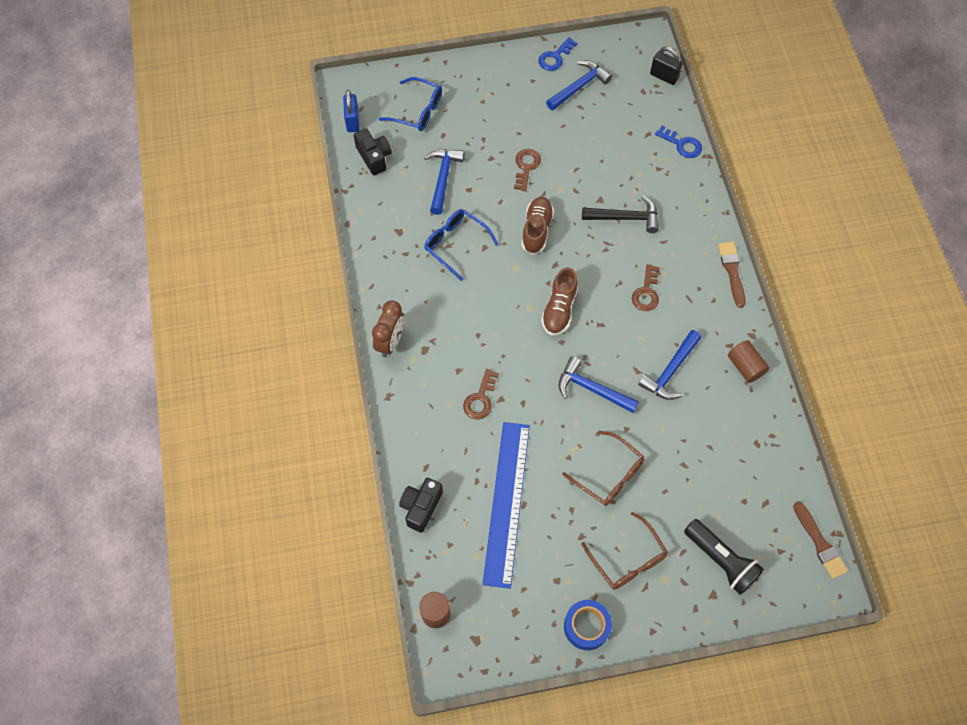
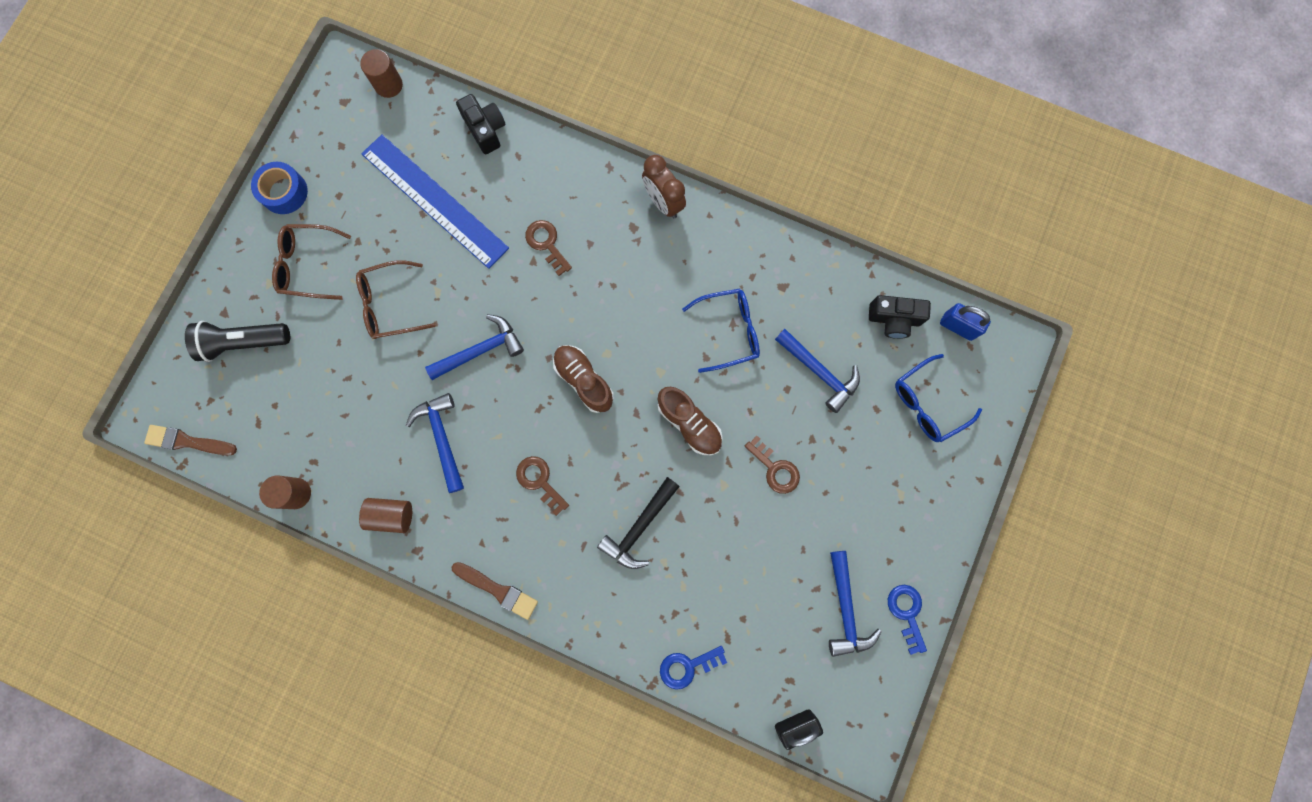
camera: 125 degrees right, 15 degrees up
(786, 439) = (296, 493): none -> brown cylinder

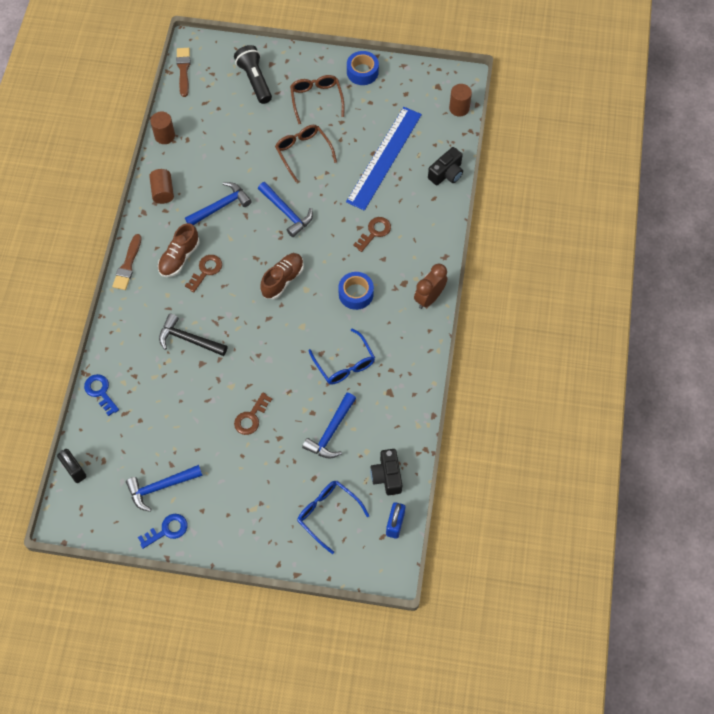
camera: 75 degrees right, 15 degrees down
(631, 291) = (356, 294): none -> blue tape
(689, 423) = (269, 353): brown shoe -> brown shoe (179, 258)

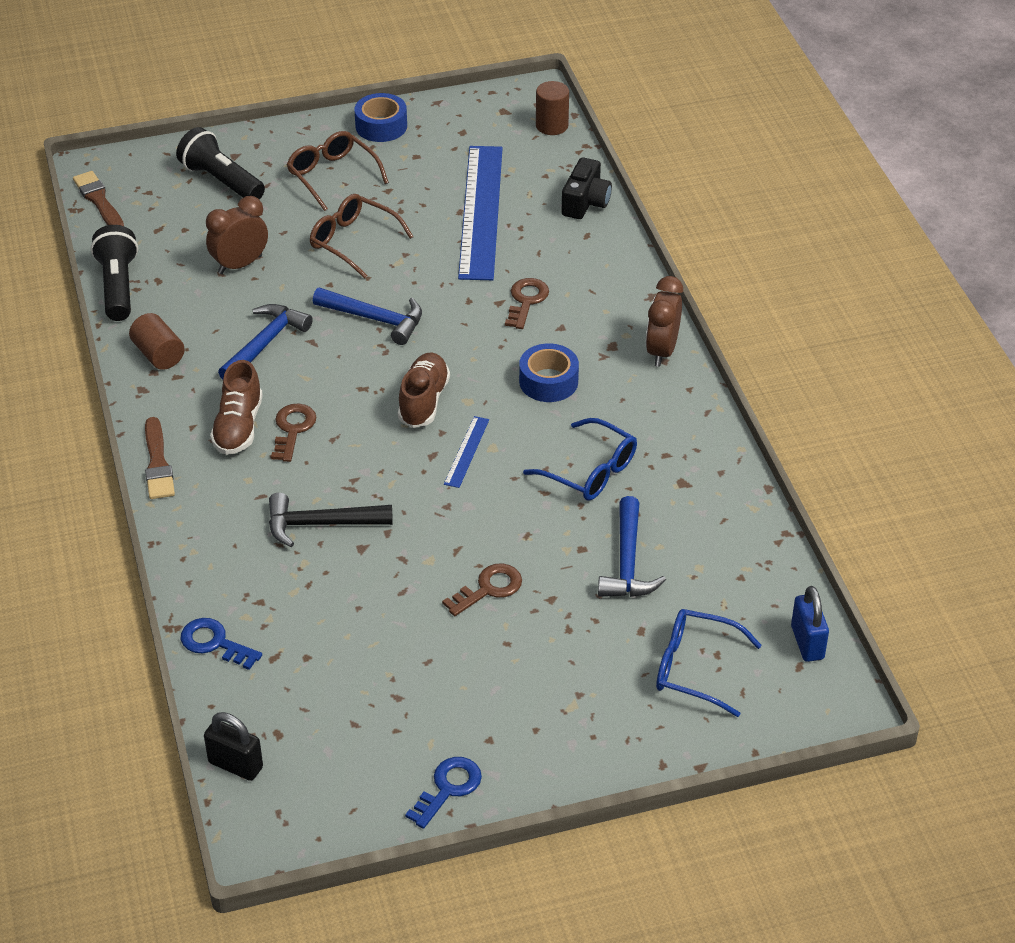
camera: 25 degrees left, 20 degrees down
(161, 487) = (399, 733): blue hammer -> none
(164, 136) = (118, 286): brown cylinder -> black flashlight
(235, 145) = (240, 264): none -> brown clock
(251, 417) = (488, 589): brown key -> brown key turned 135 degrees counterclockwise
(287, 323) = (467, 451): none -> blue ruler
(387, 476) = (752, 587): black camera -> none

